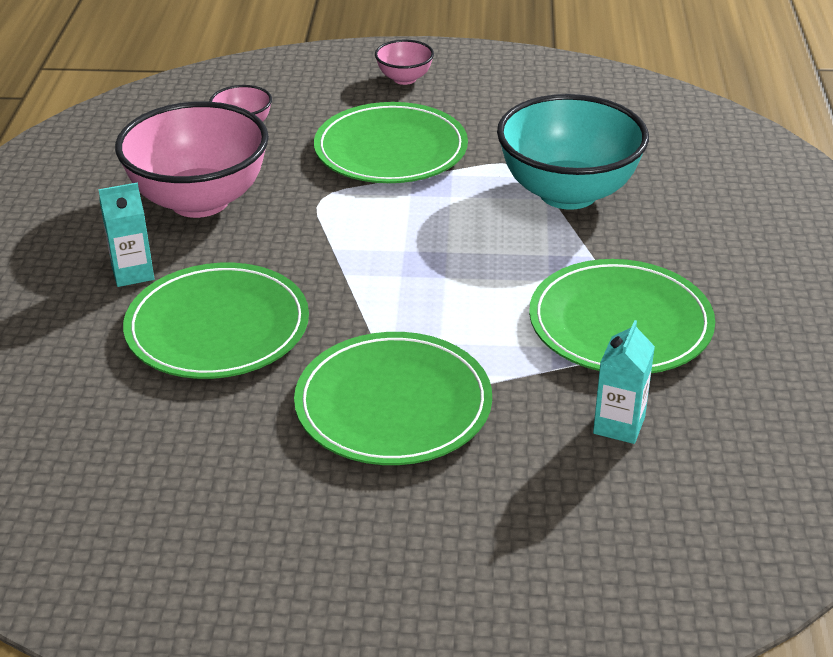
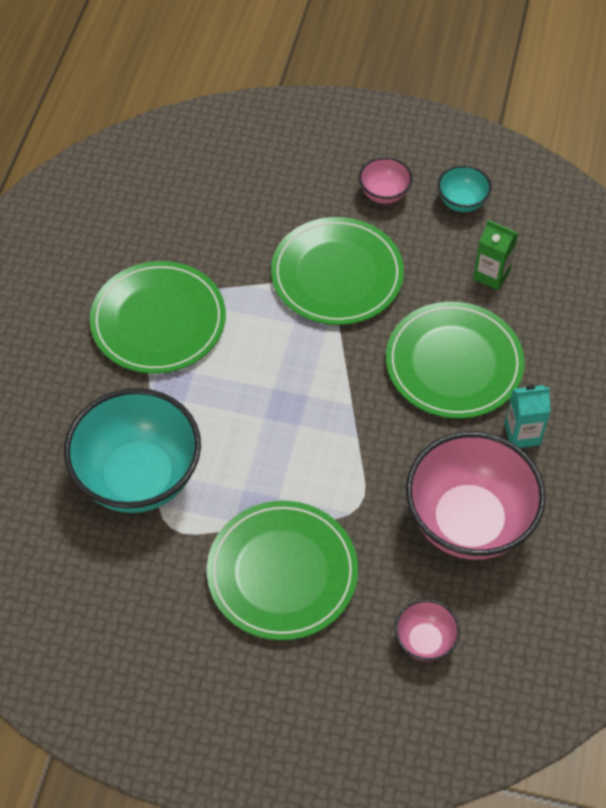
camera: 170 degrees left, 20 degrees up
(161, 433) = (491, 275): none -> green carton
(206, 532) = (462, 202): none -> turquoise bowl
(404, 79) = (241, 708): pink bowl -> pink bowl (384, 194)
(619, 425) = (196, 237): turquoise carton -> none

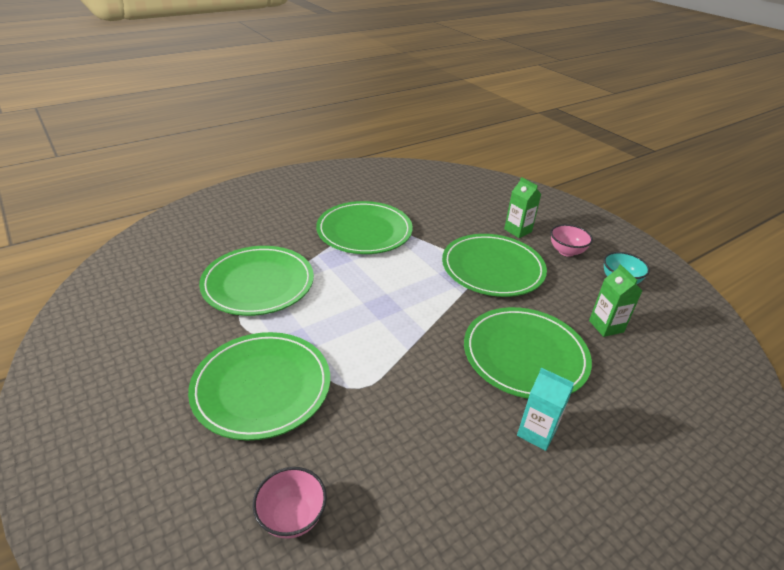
camera: 40 degrees right, 20 degrees down
(139, 477) = (258, 283): turquoise bowl -> green plate
(312, 196) = (517, 230): none -> green carton
(468, 521) = (427, 459): pink bowl -> none

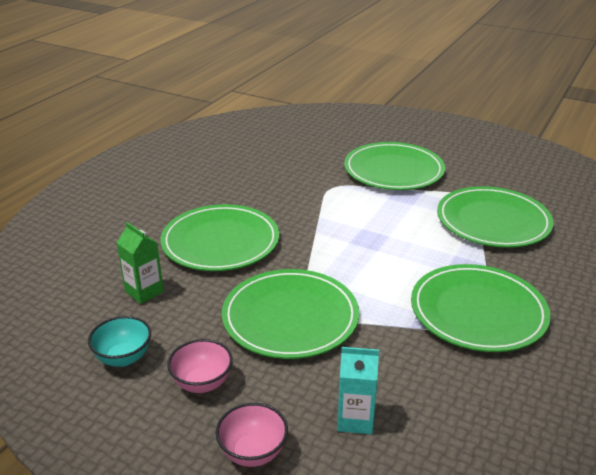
camera: 155 degrees right, 5 degrees down
(292, 517) = (315, 139): pink bowl -> pink bowl (253, 452)
(517, 230) = (286, 397): green carton -> none
(536, 432) = (197, 200): turquoise carton -> turquoise carton (355, 419)

